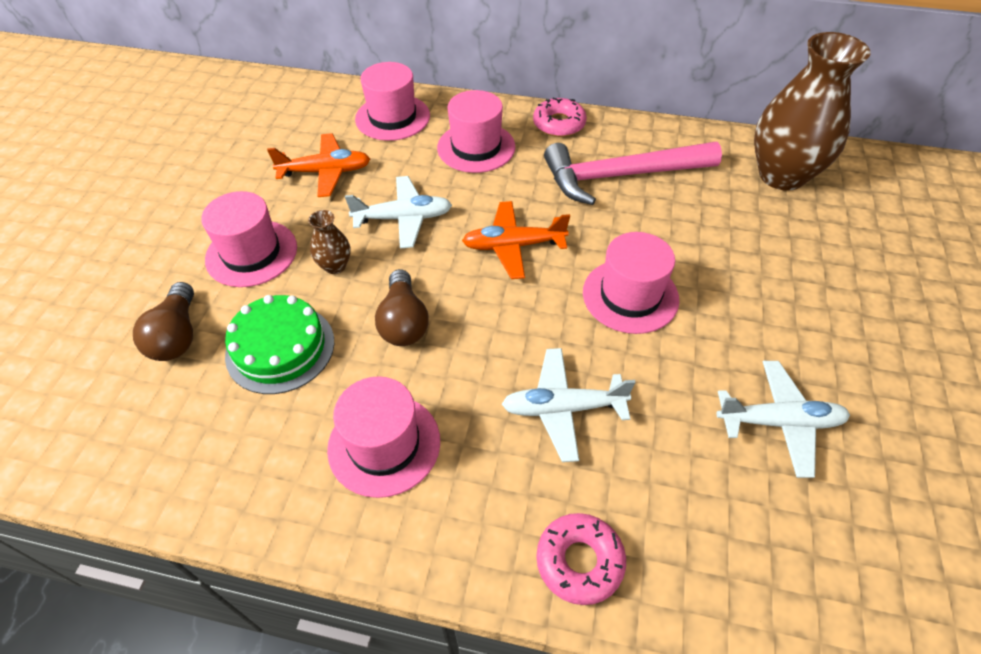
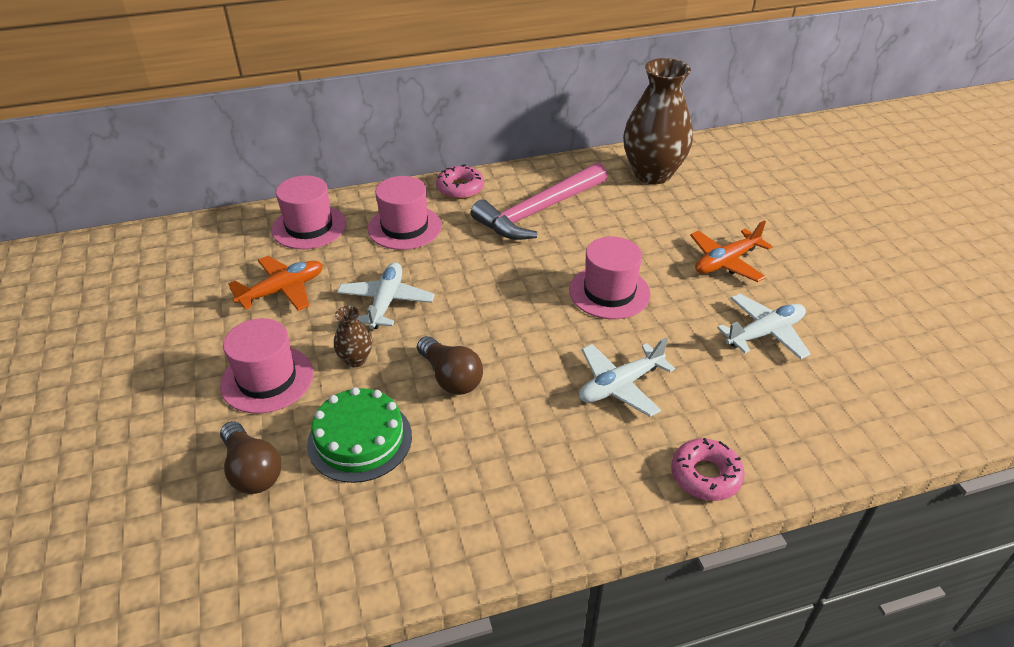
camera: 30 degrees left, 10 degrees down
(384, 444) = (507, 468): pink hat -> none
(403, 218) = (386, 302): white plane -> white plane turned 45 degrees counterclockwise
(513, 246) = (495, 290): orange plane -> orange plane (726, 262)

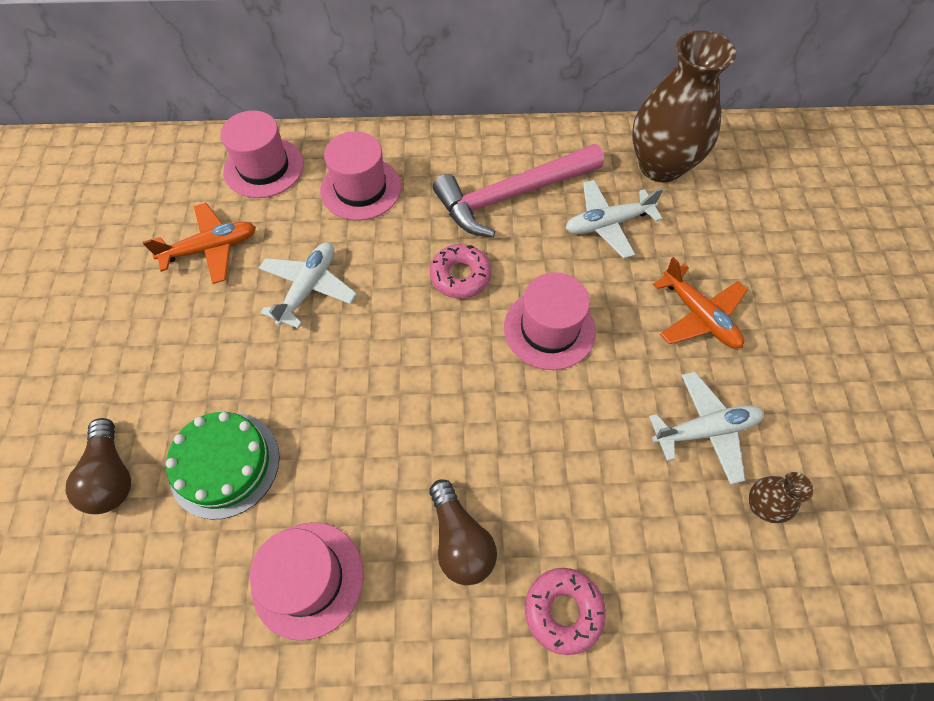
camera: 15 degrees right, 20 degrees up
(267, 379) = (161, 362): pink hat -> pink hat (308, 579)
(355, 360) = (253, 358): brown vase -> brown vase (762, 506)
(451, 377) = (341, 406): brown light bulb -> brown light bulb (460, 540)
(460, 188) = (437, 145): pink donut -> pink donut (460, 276)
(620, 385) = (514, 463): white plane -> white plane (607, 224)
(726, 262) = (699, 316): orange plane -> orange plane turned 105 degrees counterclockwise

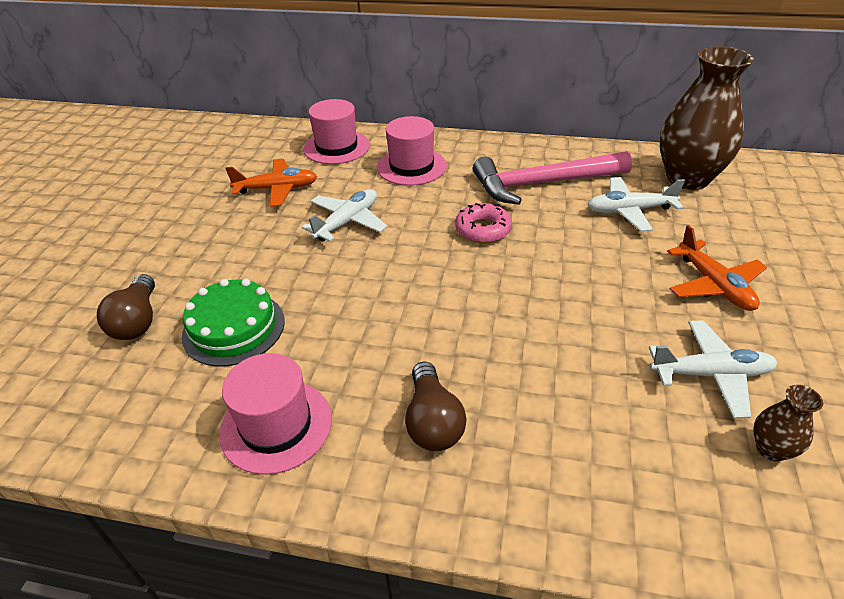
camera: 15 degrees right, 20 degrees down
(549, 329) = (559, 275): pink hat -> none
(563, 611) = (527, 502): pink donut -> none

